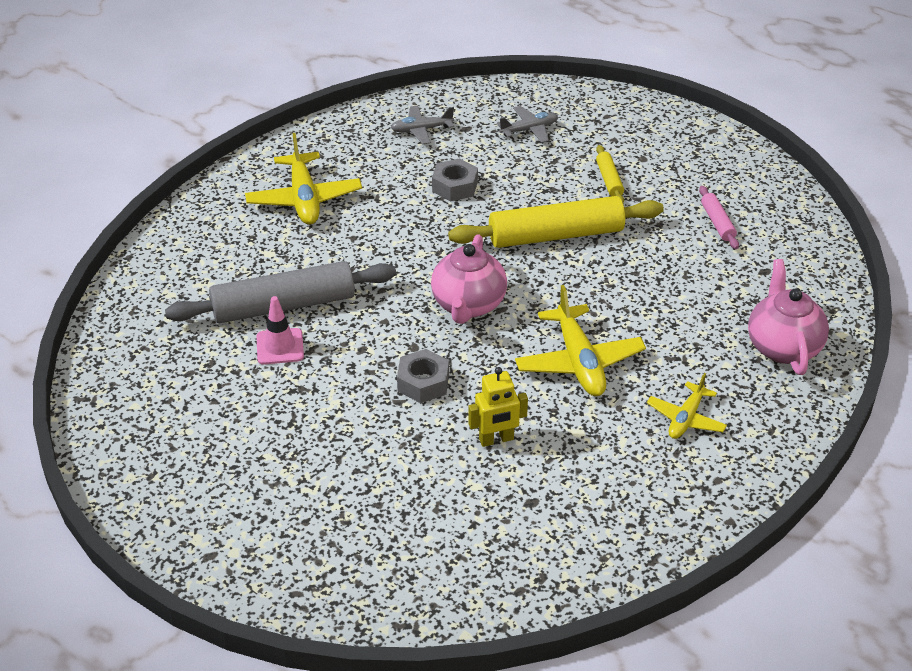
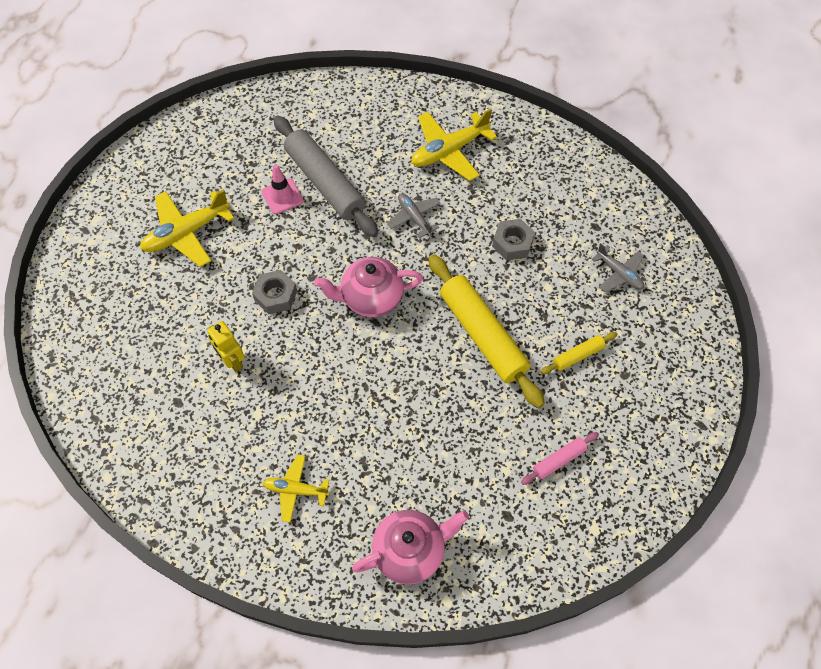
camera: 70 degrees right, 20 degrees up
(421, 130) = (576, 196): grey plane -> grey plane (414, 217)
(579, 362) = (334, 394): yellow plane -> yellow plane (186, 233)

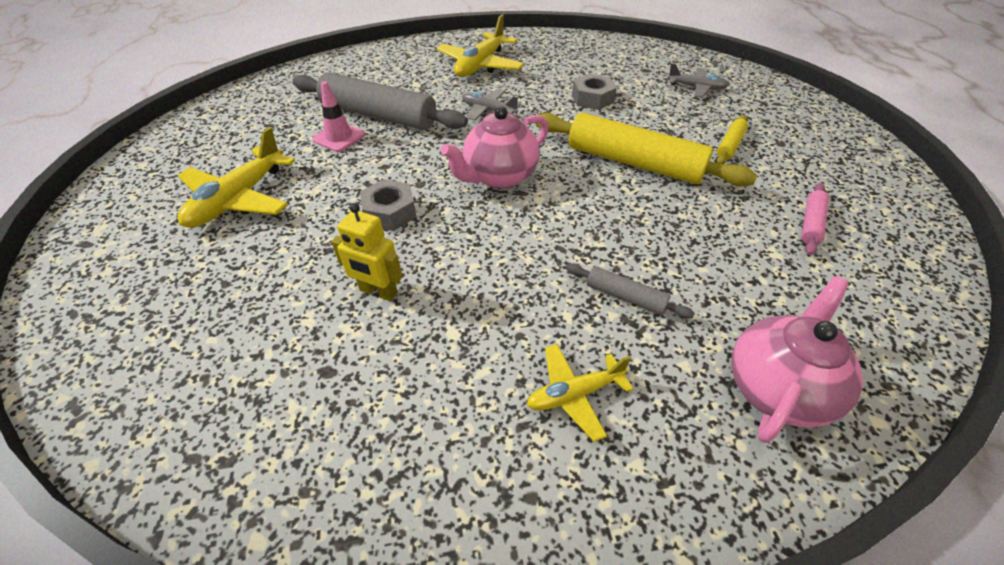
camera: 30 degrees left, 15 degrees down
(376, 445) = (625, 296): none -> grey rolling pin

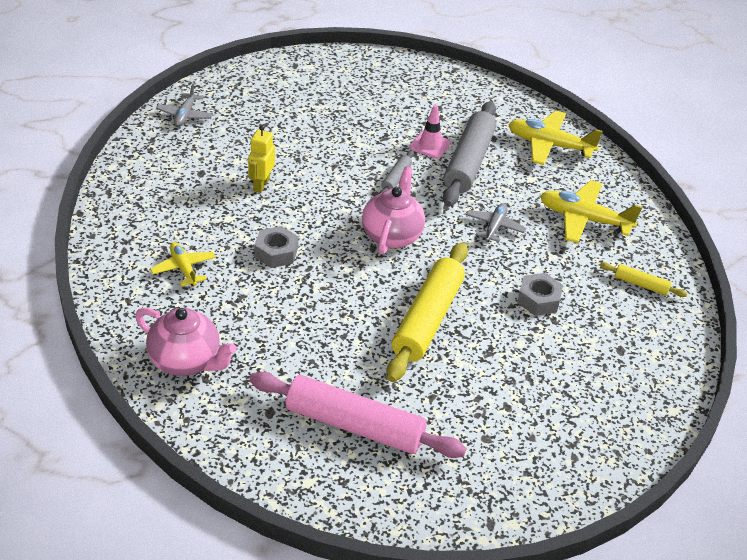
camera: 80 degrees right, 5 degrees down
(239, 199) = (344, 112): yellow plane -> yellow plane (549, 145)
(390, 212) = (339, 182): grey nut -> grey nut (276, 252)
(499, 176) = (391, 235): pink teapot -> pink teapot turned 60 degrees clockwise
(625, 296) = (262, 298): grey rolling pin -> grey rolling pin (396, 178)
(696, 88) = (589, 388): grey plane -> grey plane (185, 115)
(729, 145) = (472, 394): yellow rolling pin -> yellow rolling pin (641, 284)
(811, 224) = (354, 426): pink rolling pin -> pink rolling pin, size x2.19

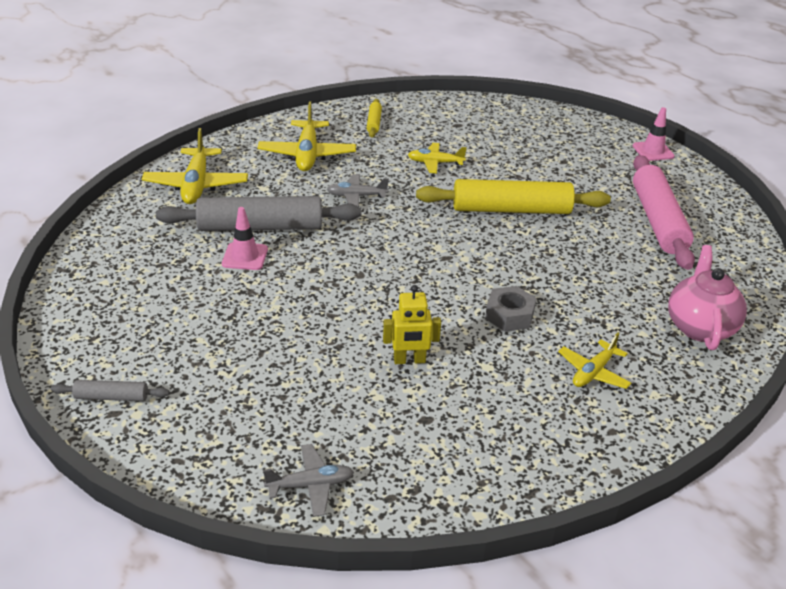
camera: 110 degrees left, 5 degrees down
(391, 235) = (418, 250): pink teapot -> none
(396, 178) = (323, 266): grey rolling pin -> grey rolling pin (111, 397)
(501, 509) = (653, 151): none -> pink traffic cone
(538, 300) = (435, 163): grey nut -> yellow plane

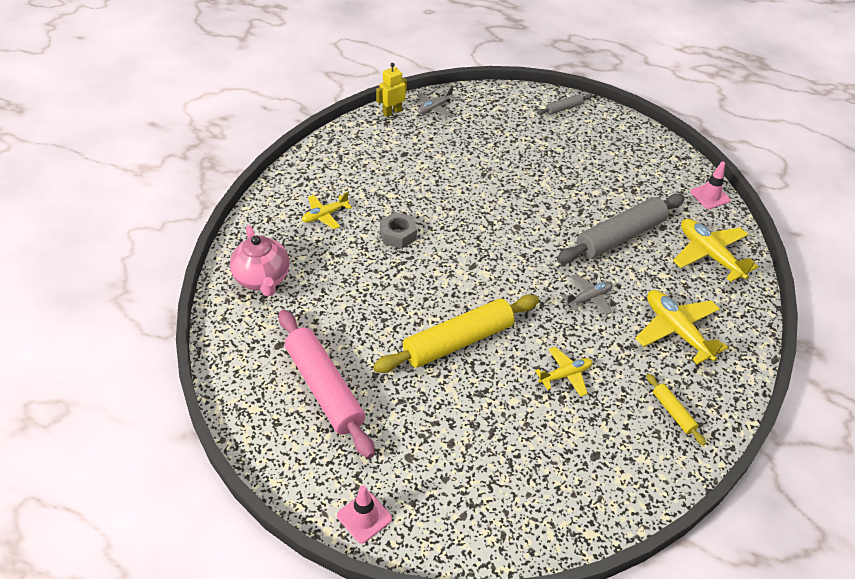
camera: 150 degrees right, 10 degrees up
(245, 256) = (600, 209): pink traffic cone -> pink traffic cone (710, 196)
(409, 360) = (437, 181): yellow robot -> yellow robot (392, 112)
(593, 372) = (325, 215): yellow plane -> yellow plane turned 135 degrees counterclockwise

